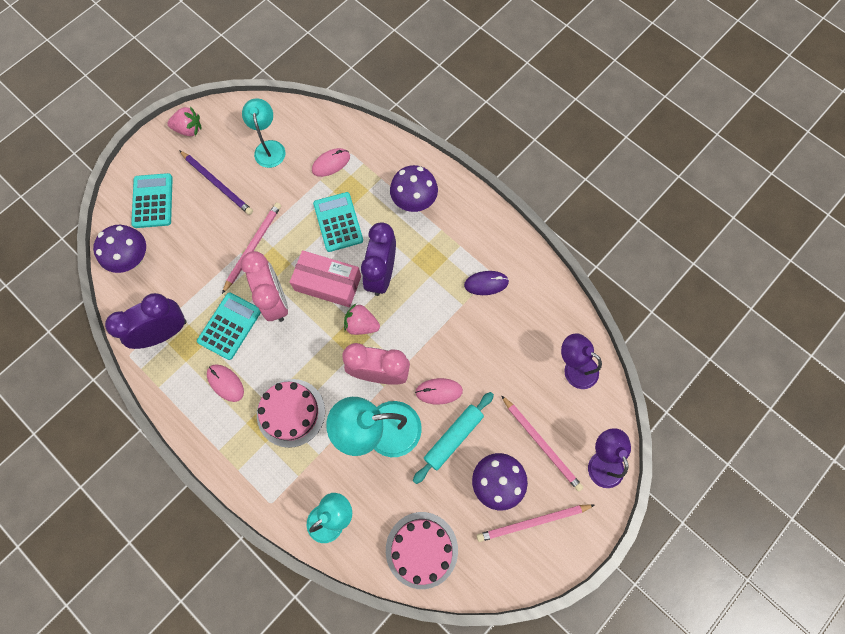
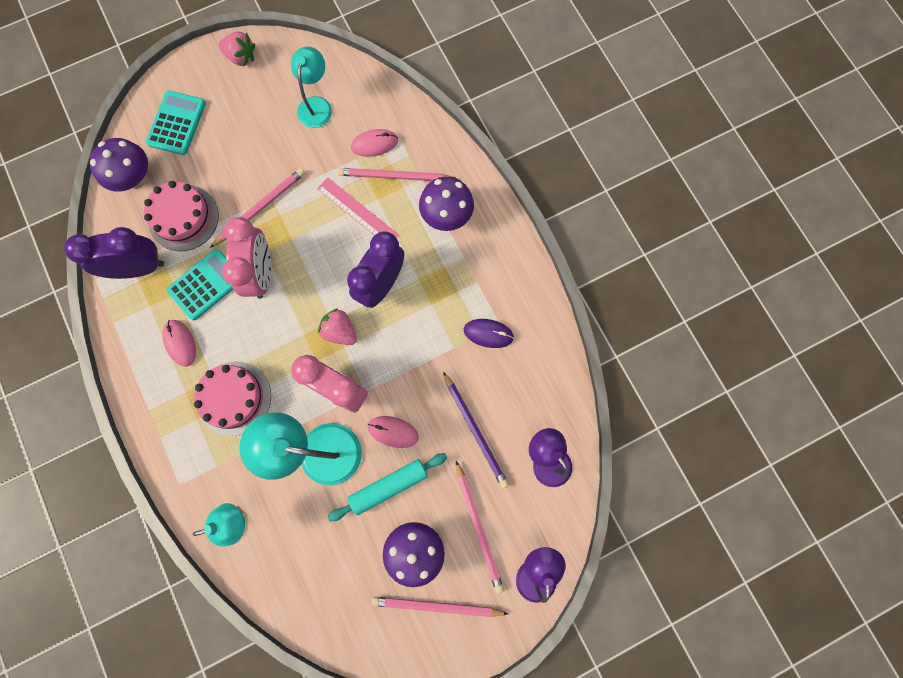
camera: 20 degrees right, 5 degrees up
(217, 184) = (248, 127): purple pencil -> purple pencil (475, 431)
(328, 283) = (322, 274): pink box -> none
(338, 222) = (357, 211): turquoise calculator -> pink ruler
(358, 184) = (394, 176): none -> pink pencil
(421, 549) = (311, 590): pink cake -> pink cake (183, 218)

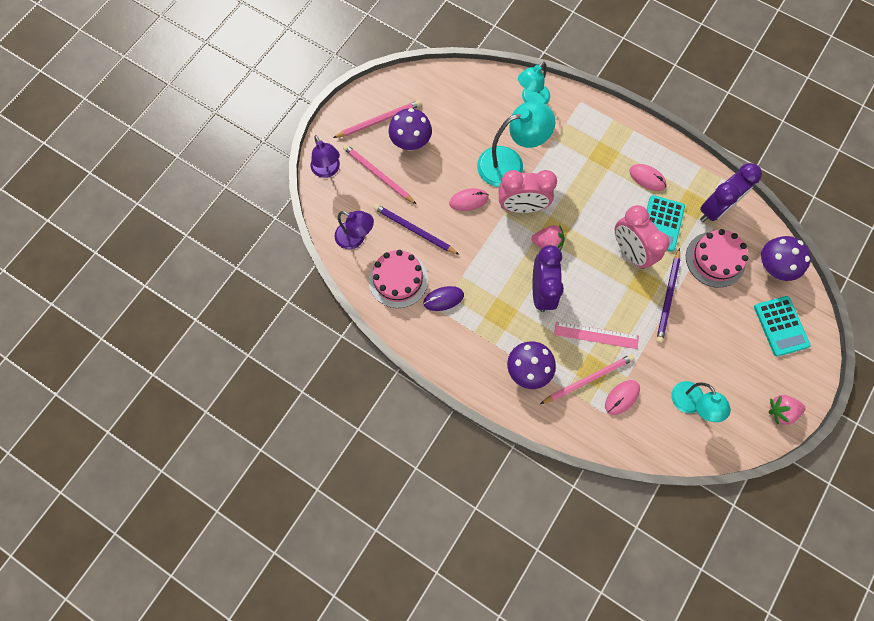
camera: 150 degrees right, 5 degrees down
(234, 398) = (586, 165): pink cake -> pink cake (398, 279)
(260, 208) = (668, 297): pink pencil -> purple pencil
(389, 486) = (450, 168): turquoise rolling pin -> none

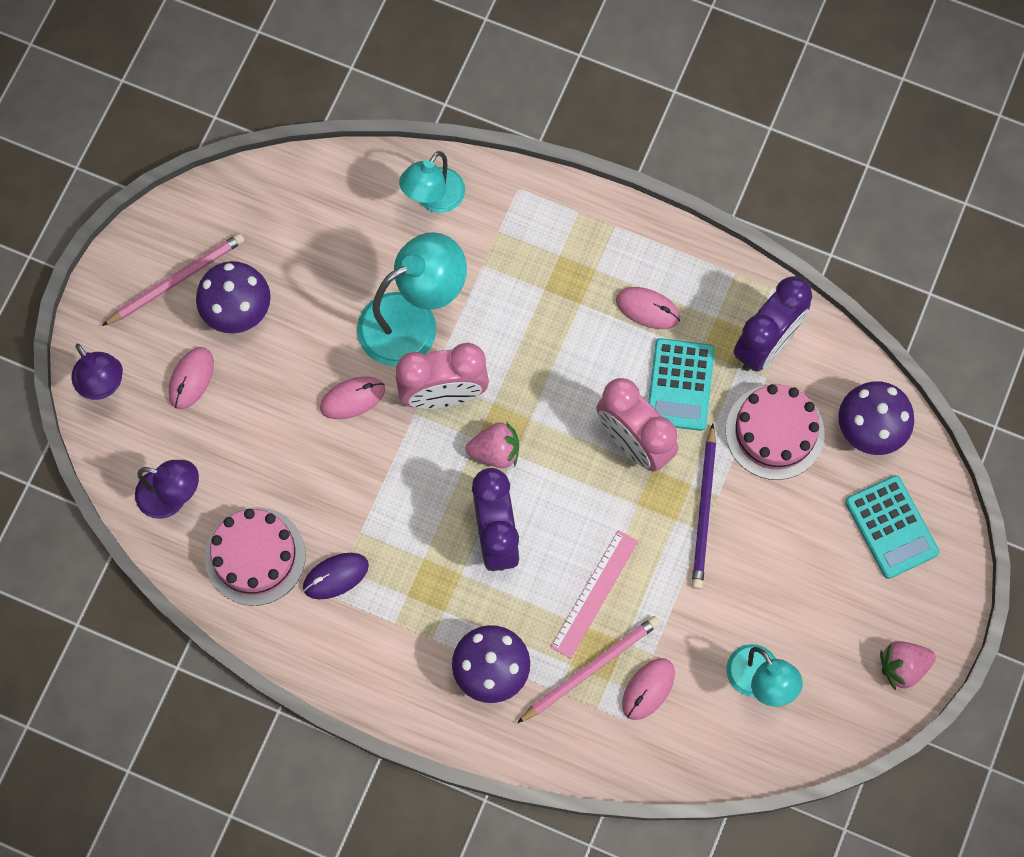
camera: 10 degrees left, 0 degrees up
(378, 175) = (191, 378): pink pencil -> pink mouse
(414, 230) = (268, 466): purple pencil -> none
(596, 335) = (594, 594): pink ruler -> pink ruler turned 60 degrees counterclockwise

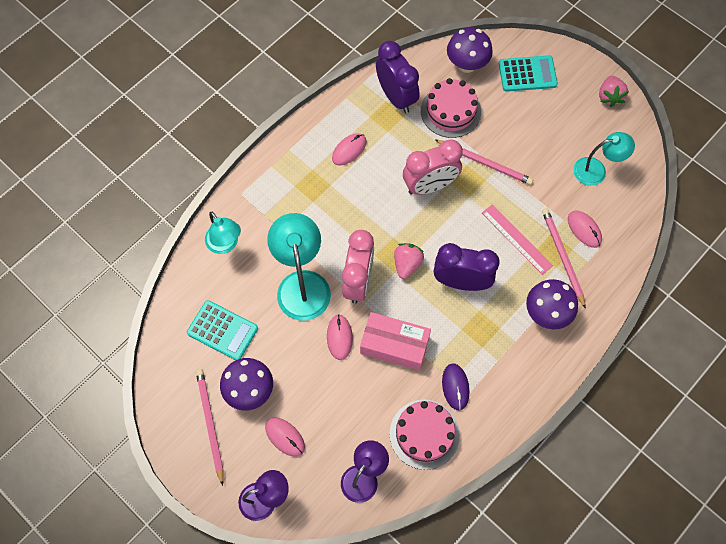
camera: 70 degrees left, 5 degrees down
(367, 475) = (394, 345): none -> pink box
(680, 385) = (403, 149): turquoise calculator -> turquoise calculator (222, 330)
(704, 510) = (485, 163): purple pencil -> pink pencil

